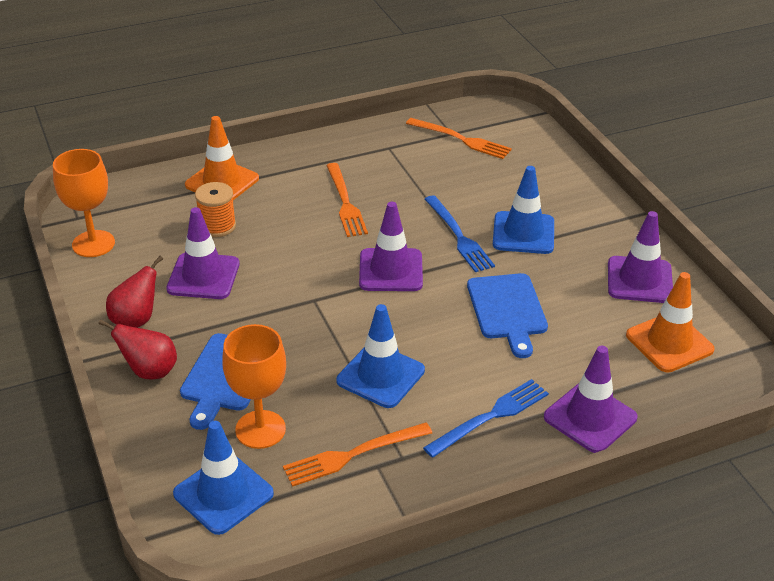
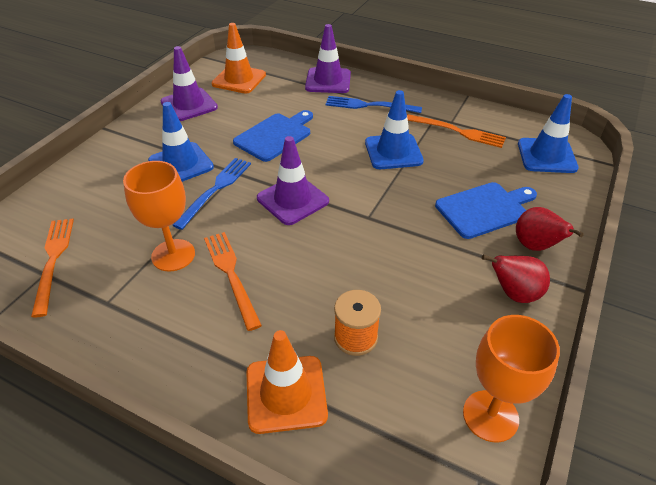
camera: 130 degrees left, 5 degrees up
(203, 276) = (423, 293): purple traffic cone -> none
(260, 429) = (494, 170): orange goblet -> orange goblet (173, 255)
(345, 203) = (231, 275): orange fork -> orange fork turned 60 degrees counterclockwise

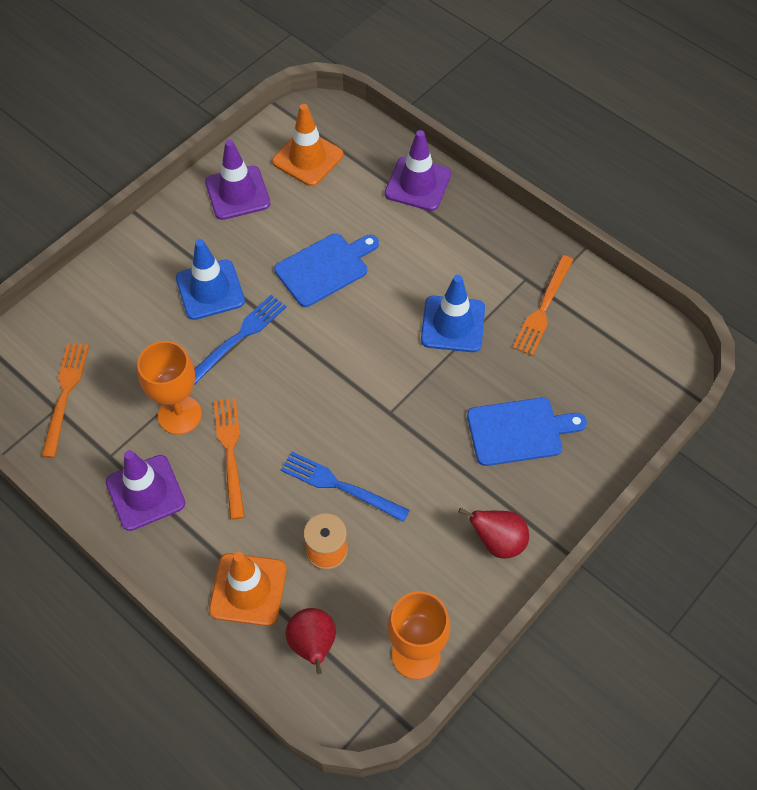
camera: 15 degrees right, 15 degrees up
(292, 200) = (317, 370): purple traffic cone -> purple traffic cone (145, 493)
(369, 105) = (453, 240): blue fork -> blue fork (340, 486)
(458, 131) = (543, 308): orange fork -> orange fork turned 75 degrees clockwise
(535, 246) = (549, 492): red pear -> red pear (313, 645)
(546, 156) = (630, 371): blue traffic cone -> none

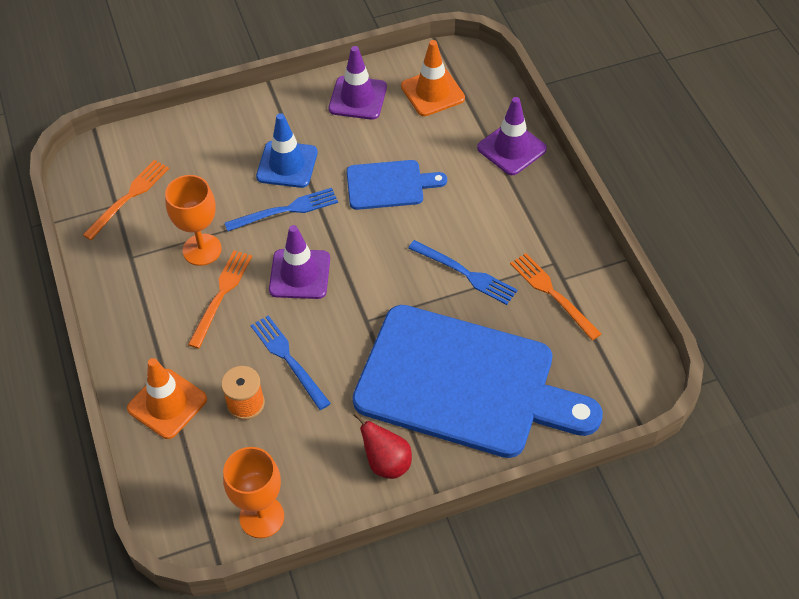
camera: 30 degrees right, 5 degrees down
(145, 493) = (139, 296): purple traffic cone -> purple traffic cone (300, 274)
(313, 645) = (188, 469): red pear -> none
(453, 324) = (465, 273): blue traffic cone -> blue fork
(519, 431) = (464, 384): blue cutting board -> blue cutting board, size x2.14
(543, 308) = (552, 294): orange fork -> orange fork turned 90 degrees clockwise

